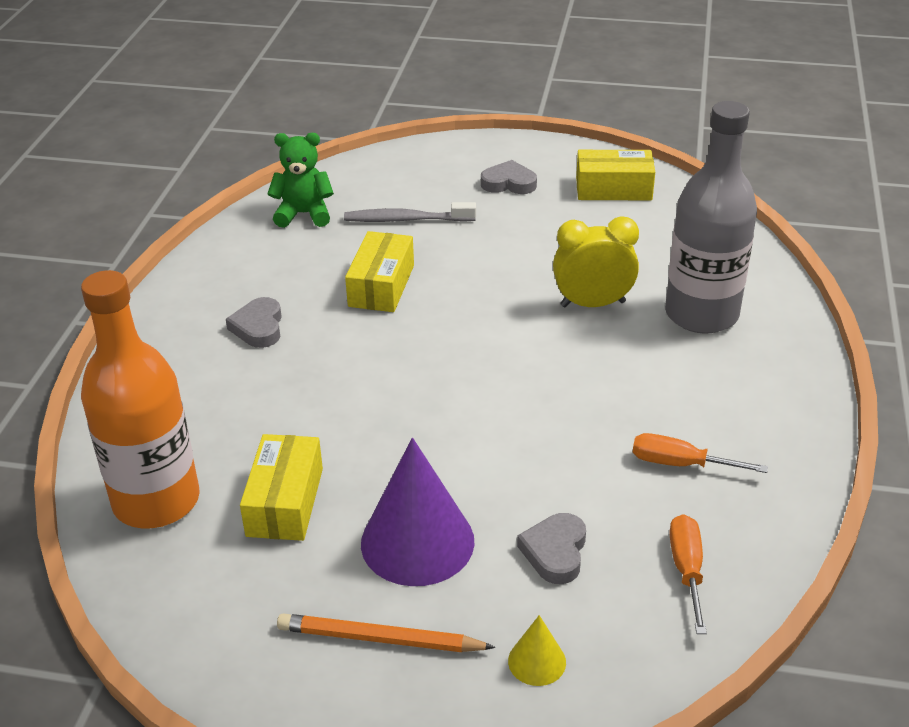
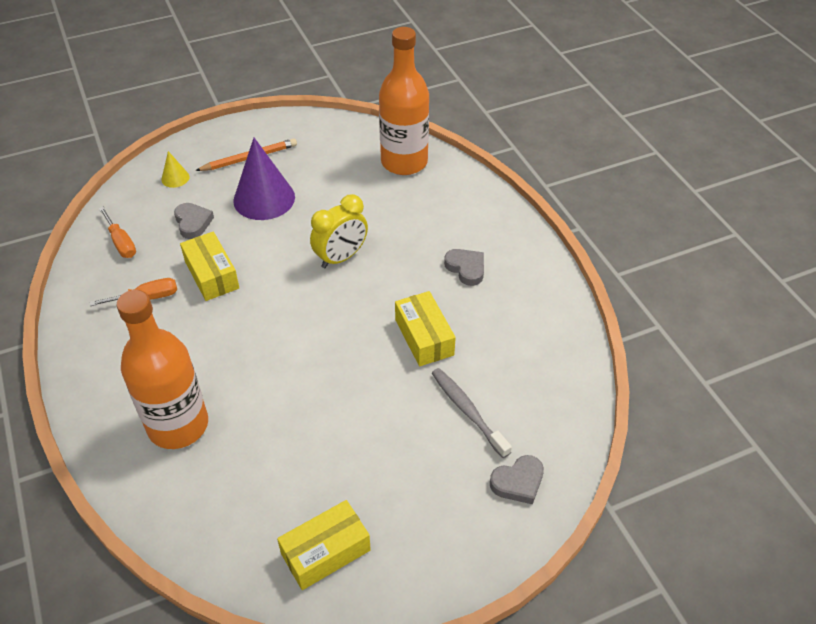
camera: 145 degrees right, 10 degrees up
(285, 502) = (344, 187): yellow box -> yellow box (212, 275)
(304, 214) = (548, 375): green teddy bear -> none
(406, 219) = (468, 411): grey toothbrush -> grey toothbrush turned 90 degrees counterclockwise
(509, 183) = (425, 506): grey heart -> grey heart (518, 482)
(593, 304) = (264, 395): yellow clock -> yellow clock (341, 257)
(701, 314) = (178, 425): grey bottle -> orange bottle

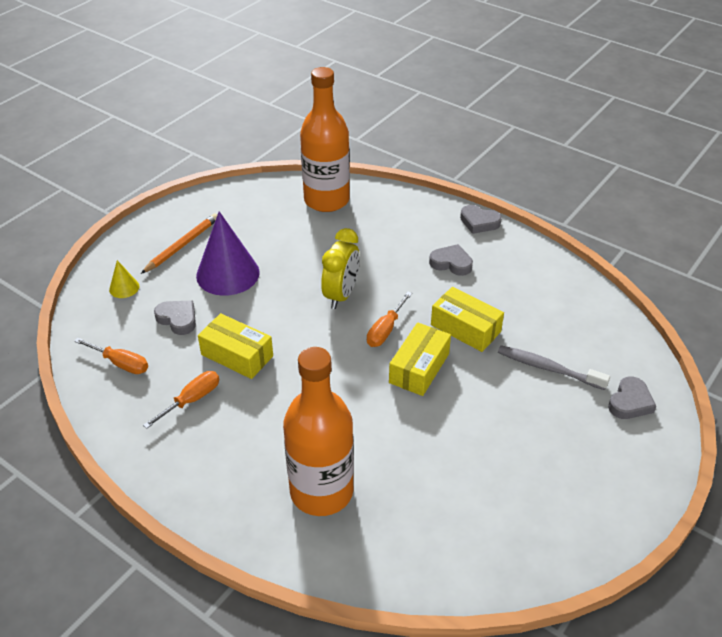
camera: 30 degrees left, 5 degrees down
(325, 552) = (537, 526): yellow box -> yellow box (419, 368)
(351, 307) = (385, 330): none -> orange screwdriver
(528, 238) = (479, 222): none -> grey heart

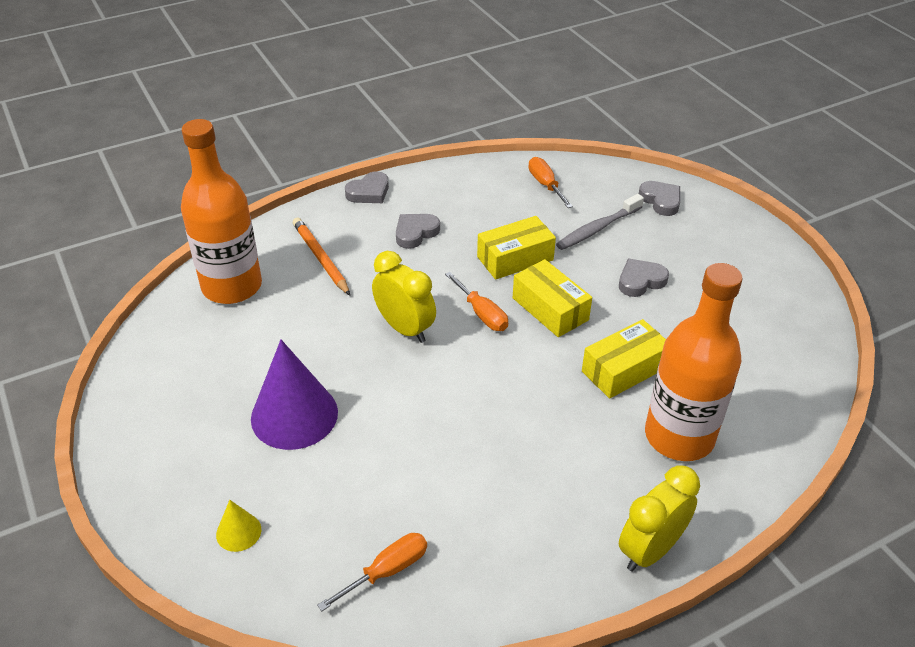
camera: 65 degrees left, 0 degrees up
(178, 319) = (343, 488): grey heart -> grey heart (640, 281)
(183, 245) = (201, 444): orange pencil -> orange pencil (321, 258)
(191, 400) = (493, 511): orange screwdriver -> orange screwdriver (545, 185)
(195, 501) = (650, 550): none -> yellow clock
(237, 355) = (444, 447): yellow box -> yellow box (624, 369)

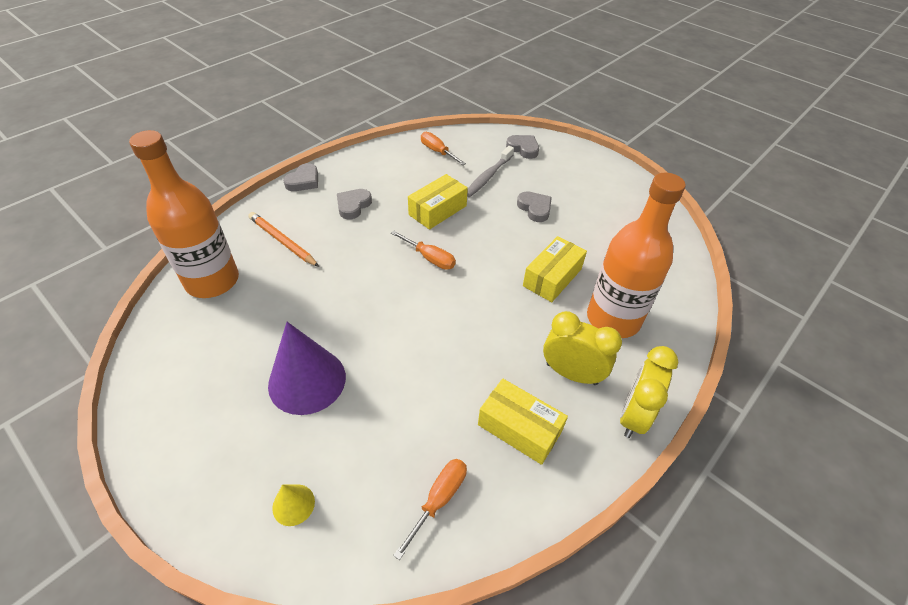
camera: 20 degrees left, 5 degrees up
(405, 328) = (374, 284): yellow clock -> yellow clock (571, 374)
(550, 309) = (479, 243): yellow box -> yellow box (519, 428)
(640, 281) = (535, 208): grey heart -> grey heart turned 105 degrees clockwise

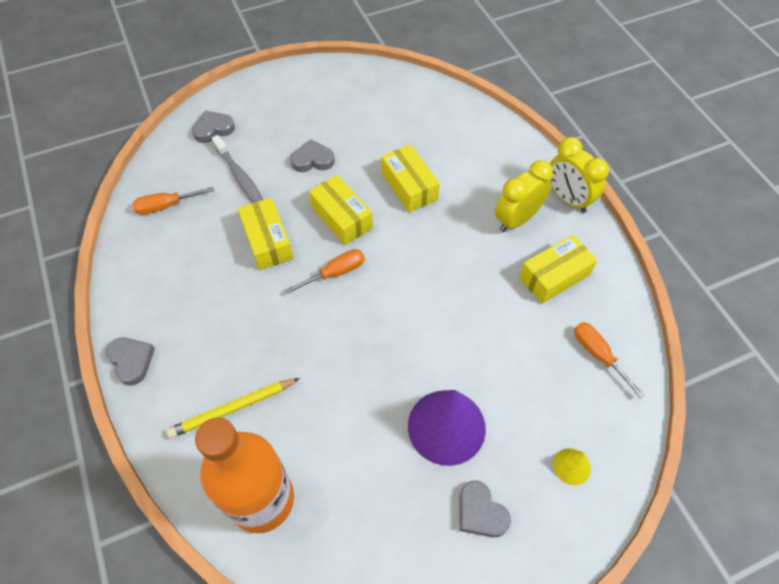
camera: 65 degrees left, 10 degrees up
(282, 241) = (232, 408): orange pencil -> yellow pencil
(353, 206) = (212, 319): grey heart -> grey heart (480, 512)
(487, 244) = (341, 217): none -> yellow box
(613, 319) = (474, 167): orange bottle -> none

